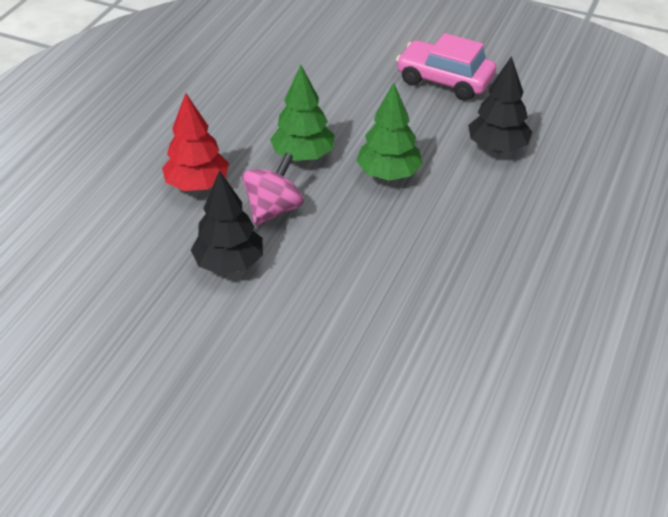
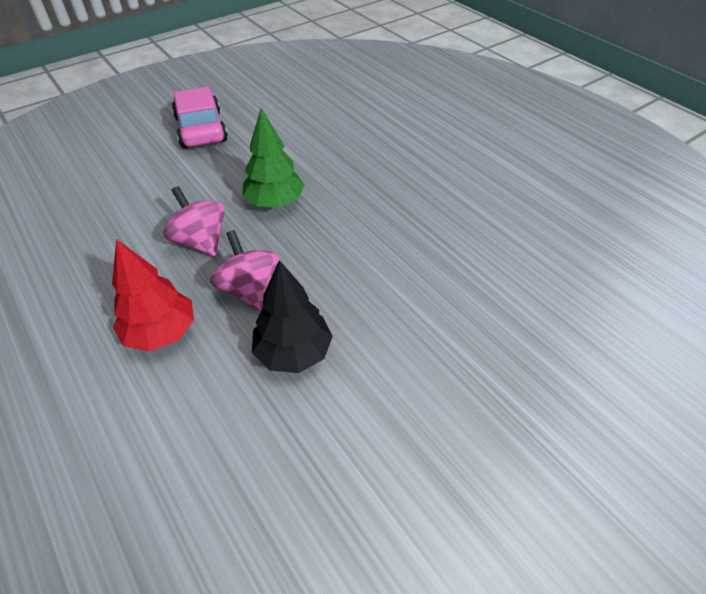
camera: 60 degrees left, 5 degrees up
(303, 156) = (201, 241): green tree -> pink spinning top
(444, 80) = (201, 129): pink car -> pink car turned 105 degrees clockwise
(497, 147) = (300, 139): black tree -> none

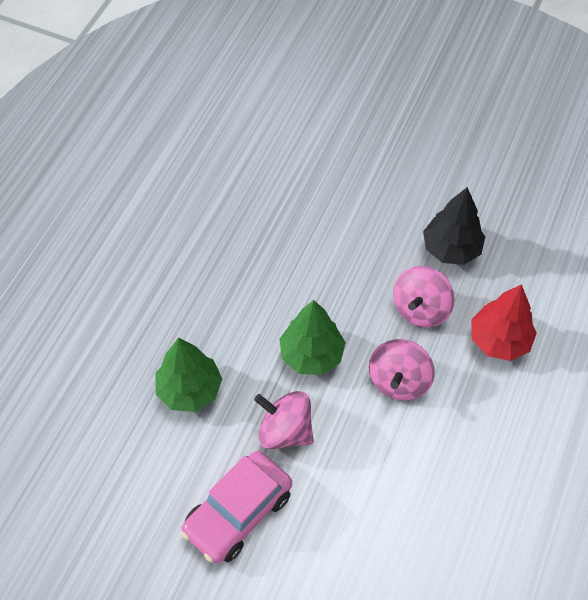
camera: 120 degrees left, 10 degrees up
(230, 167) = (285, 430): none -> pink spinning top
(306, 137) = (189, 390): none -> green tree

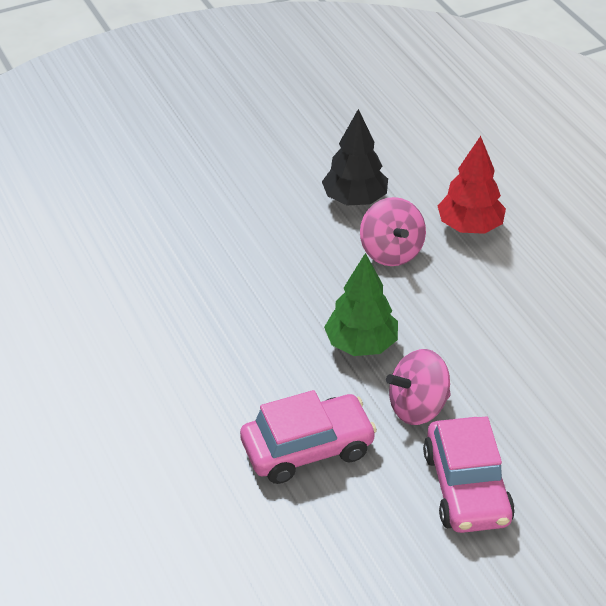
camera: 50 degrees left, 15 degrees down
(189, 390) = (307, 448): green tree -> pink car
(399, 381) = (445, 306): pink spinning top -> none

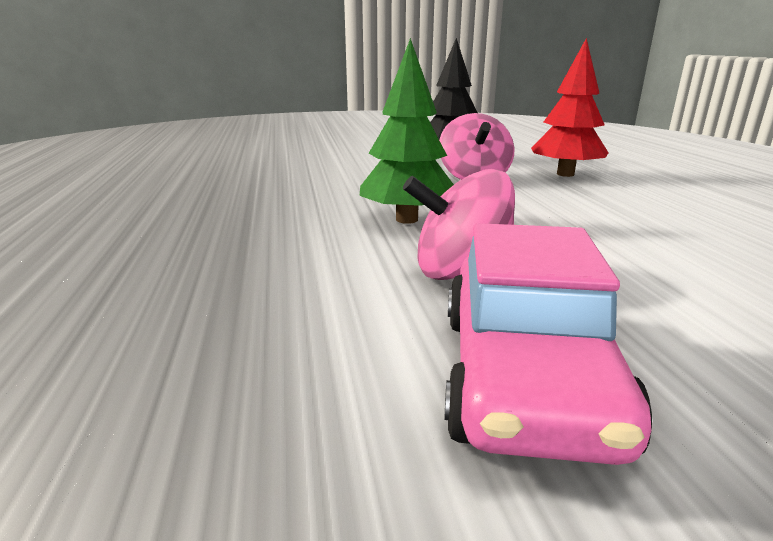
camera: 15 degrees right, 20 degrees down
(307, 448) = (259, 287): pink car -> none

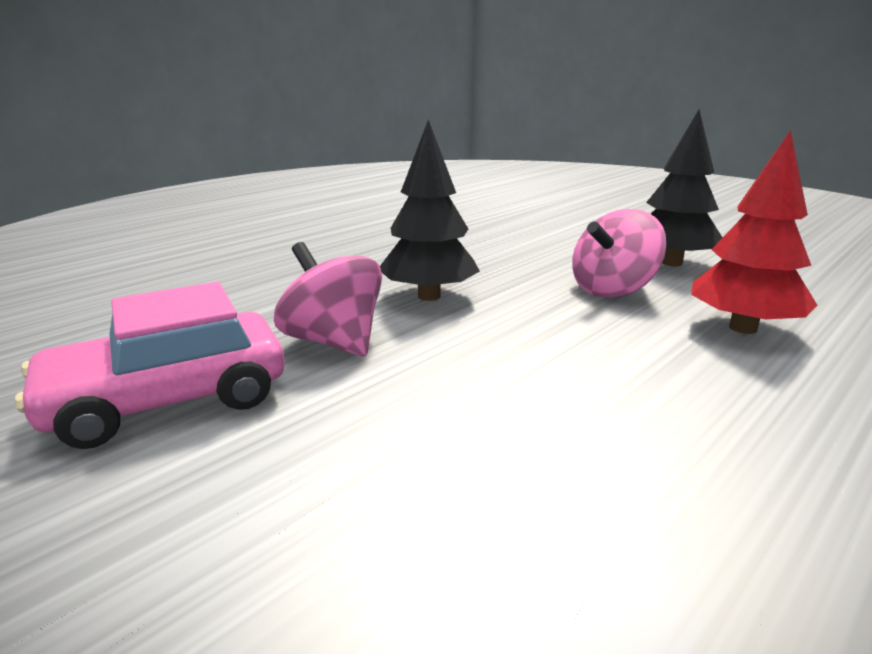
camera: 55 degrees right, 0 degrees up
(407, 219) = (429, 296): green tree -> black tree

